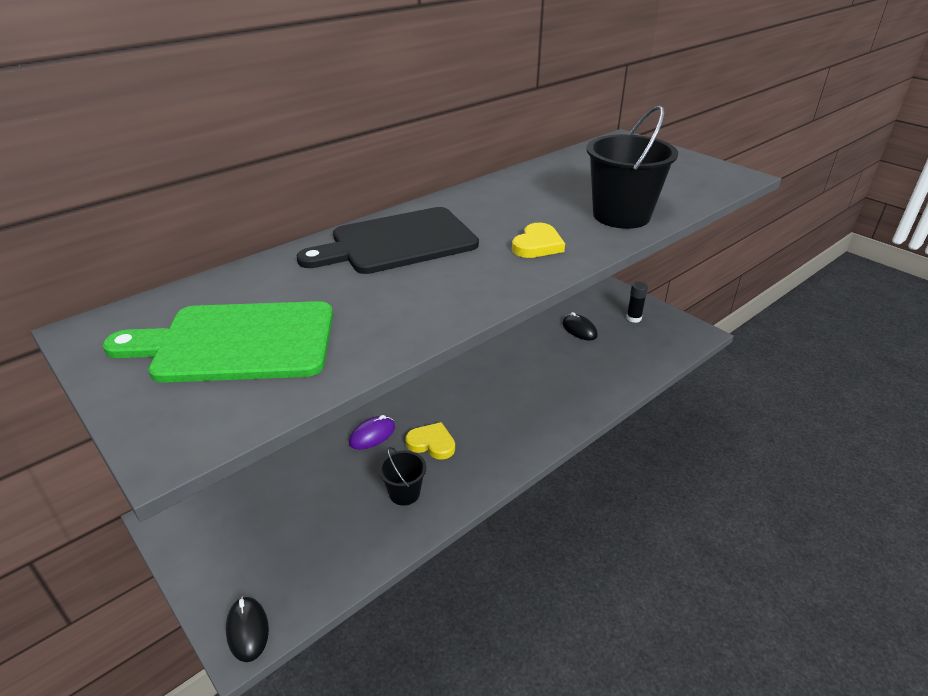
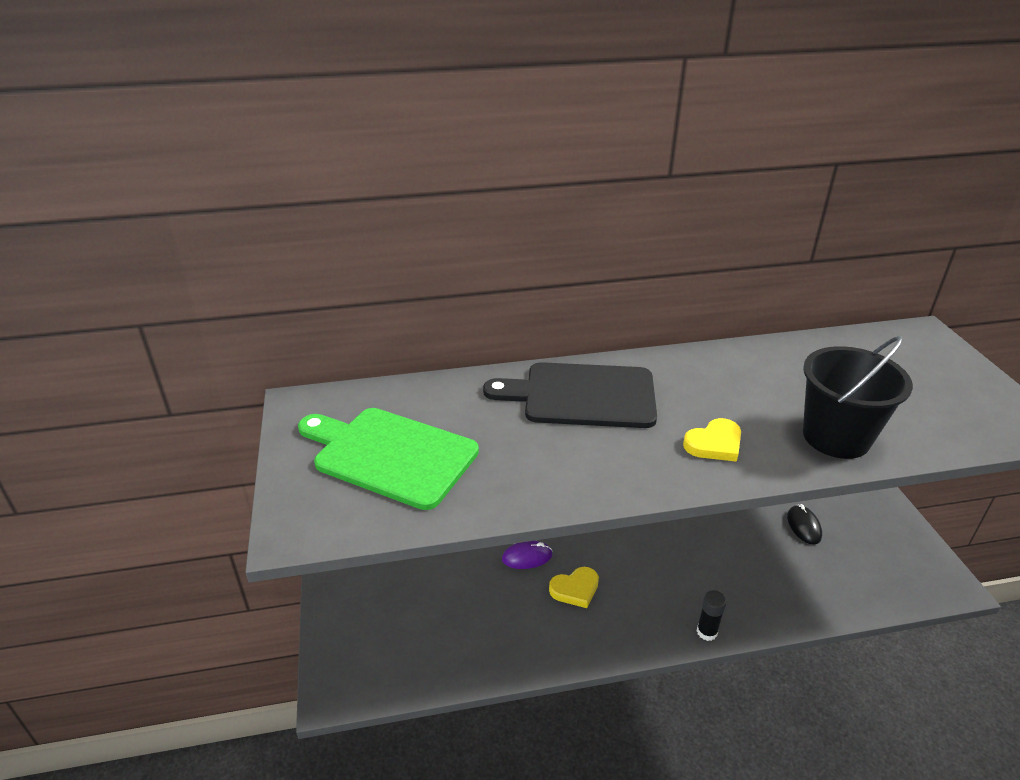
camera: 30 degrees right, 0 degrees up
(247, 630) = (340, 686): black mouse -> none
(404, 493) = (523, 627): black bucket -> none
(431, 443) = (575, 589): yellow heart -> yellow heart turned 105 degrees clockwise
(633, 318) = (879, 536): black glue stick -> black glue stick (707, 632)

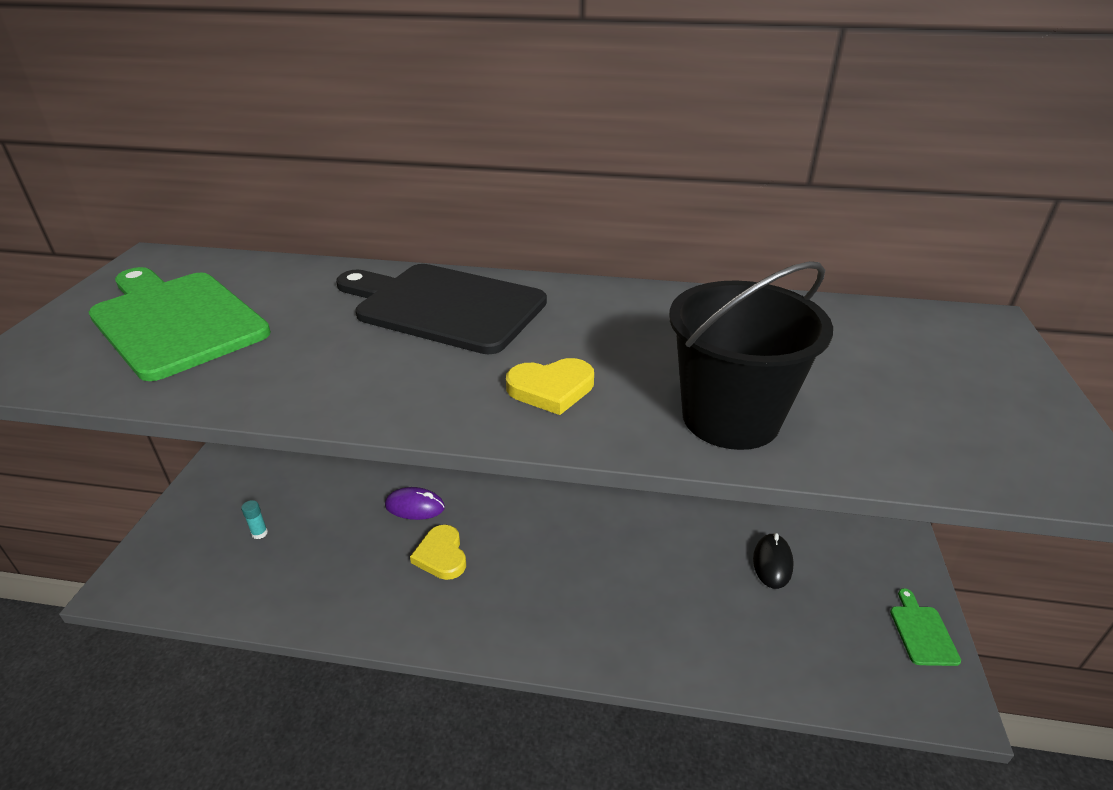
camera: 20 degrees right, 0 degrees up
(417, 615) = (259, 533): none -> turquoise glue stick
(575, 589) = (441, 555): yellow heart -> yellow heart turned 75 degrees clockwise
(707, 632) = (560, 652): black glue stick -> none
(916, 546) = (922, 632): none -> green cutting board

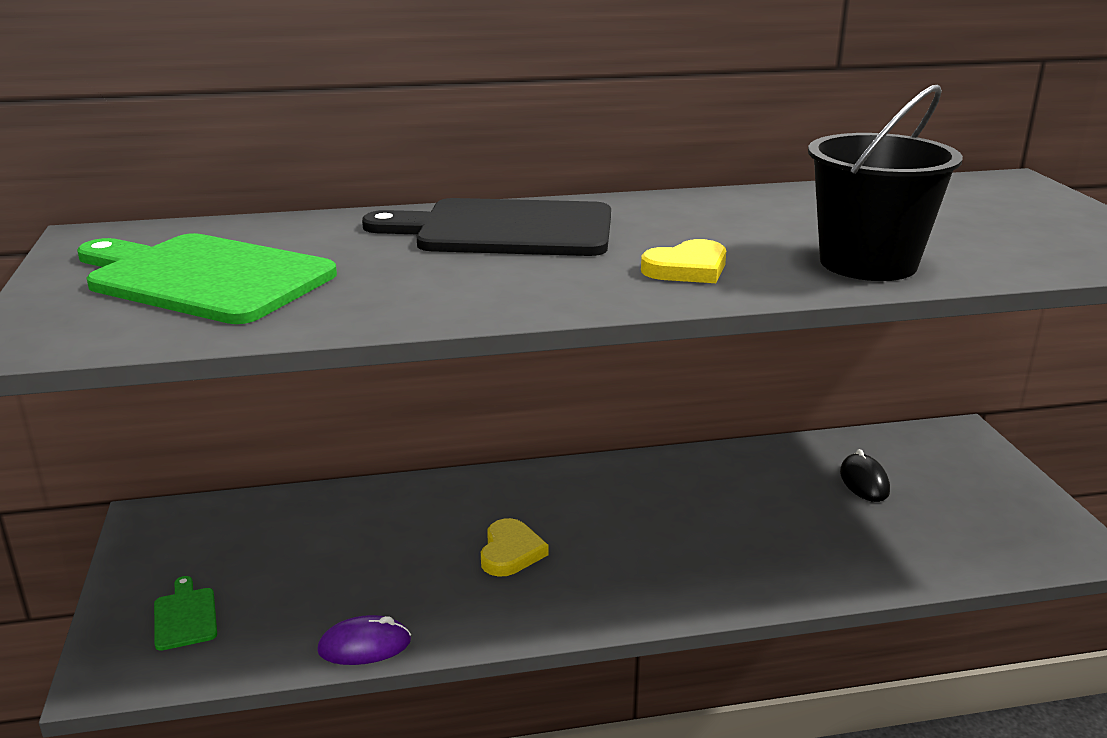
camera: 20 degrees left, 10 degrees down
(259, 533) = (263, 581): turquoise glue stick -> none
(415, 506) = (444, 516): purple mouse -> purple mouse (364, 646)
(441, 555) = (510, 552): yellow heart -> yellow heart turned 135 degrees counterclockwise
(922, 632) = (1031, 504): green cutting board -> green cutting board (185, 616)

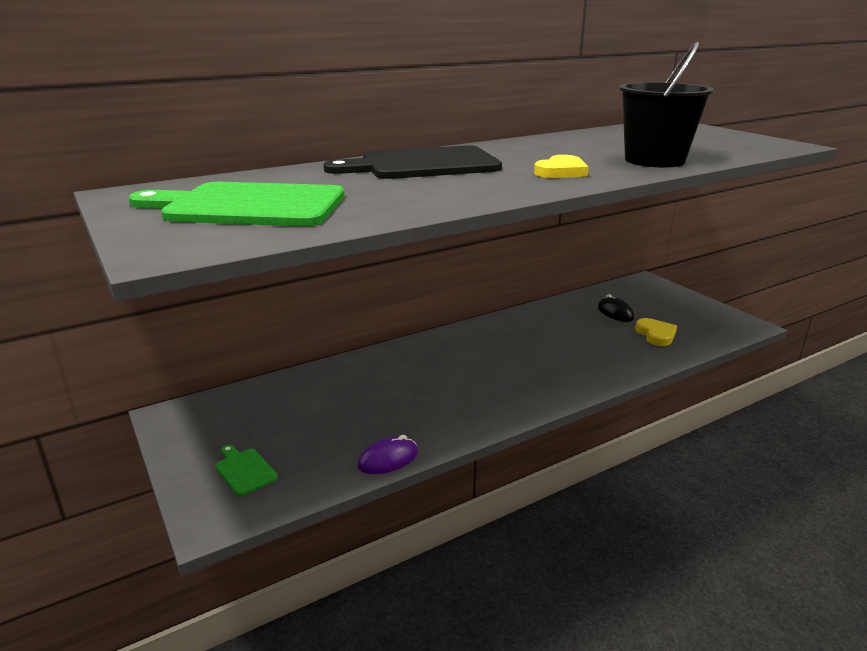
camera: 20 degrees left, 0 degrees up
(510, 552) = (442, 386): yellow heart -> yellow heart (656, 334)

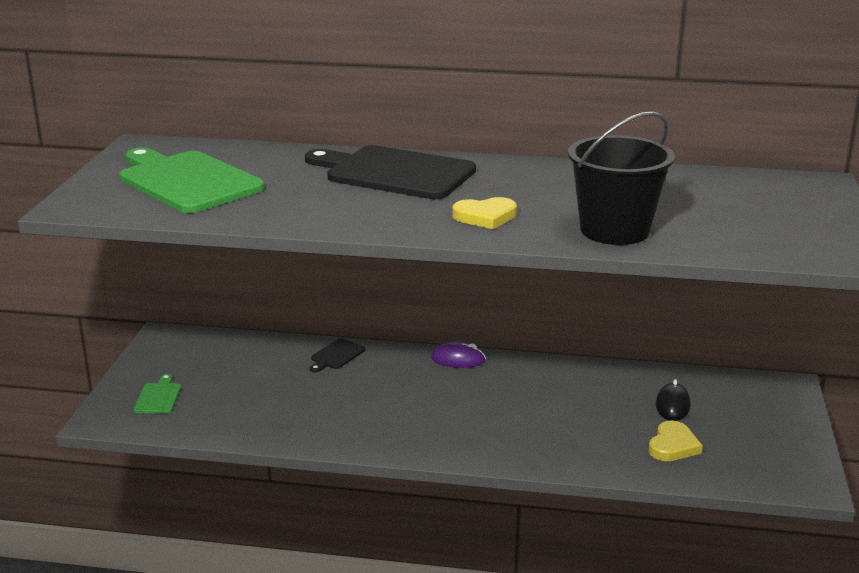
camera: 40 degrees right, 0 degrees up
(356, 368) = (336, 355): none -> black cutting board
(388, 459) = (253, 436): purple mouse -> purple mouse (458, 359)

